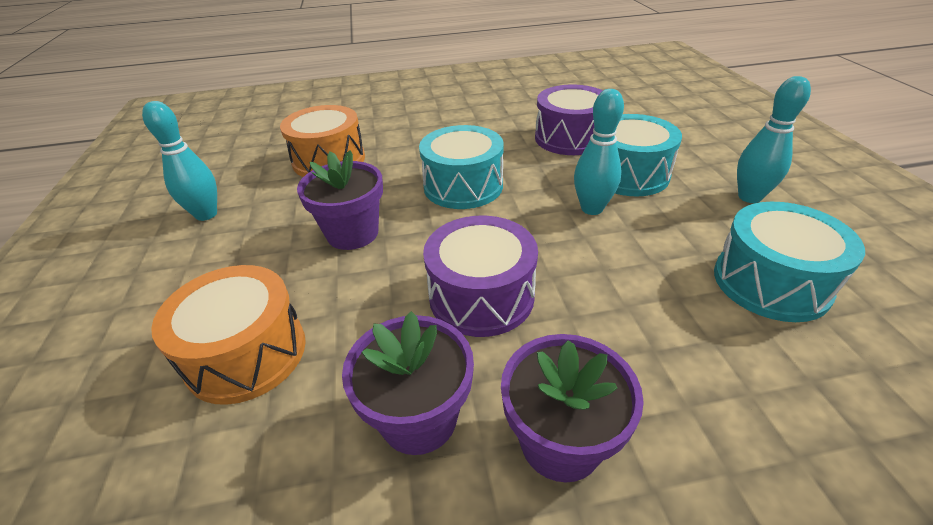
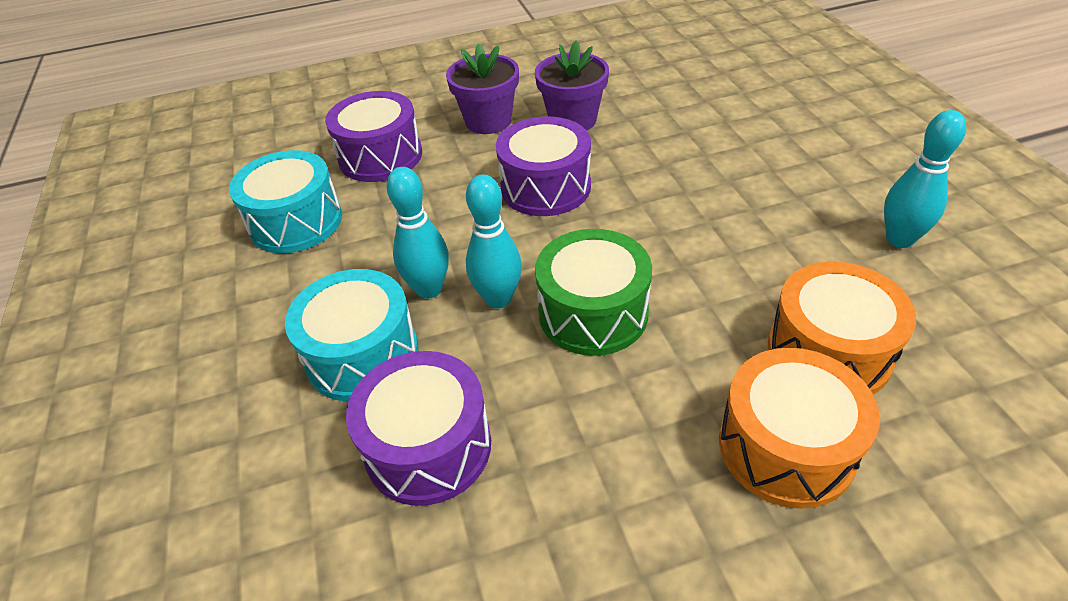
camera: 175 degrees right, 5 degrees up
(246, 353) = (711, 134): orange drum -> orange drum (786, 447)
(352, 233) = (698, 232): purple flower pot -> none
(463, 186) = (593, 313): turquoise drum -> green drum
(721, 379) = (380, 156): none -> purple drum
(749, 197) = (232, 324): turquoise bowling pin -> turquoise bowling pin (498, 299)

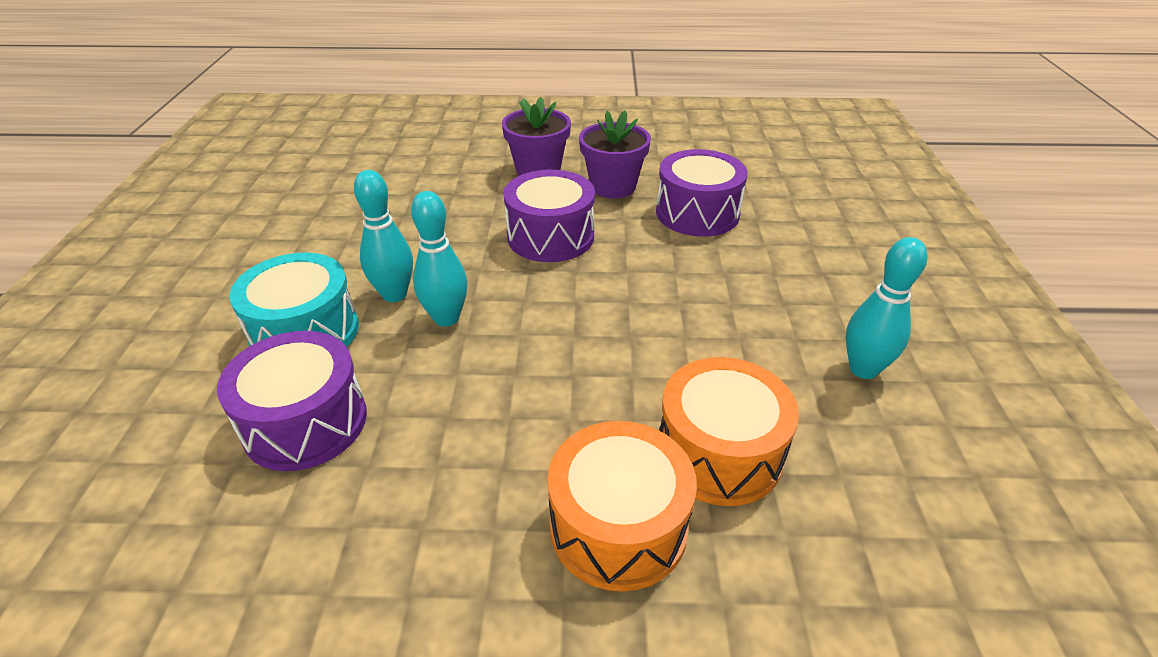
camera: 15 degrees right, 5 degrees down
(296, 222) = (327, 213): turquoise drum -> none
(380, 156) = (429, 178): purple drum -> purple drum (697, 213)
(593, 313) = (520, 353): green drum -> none

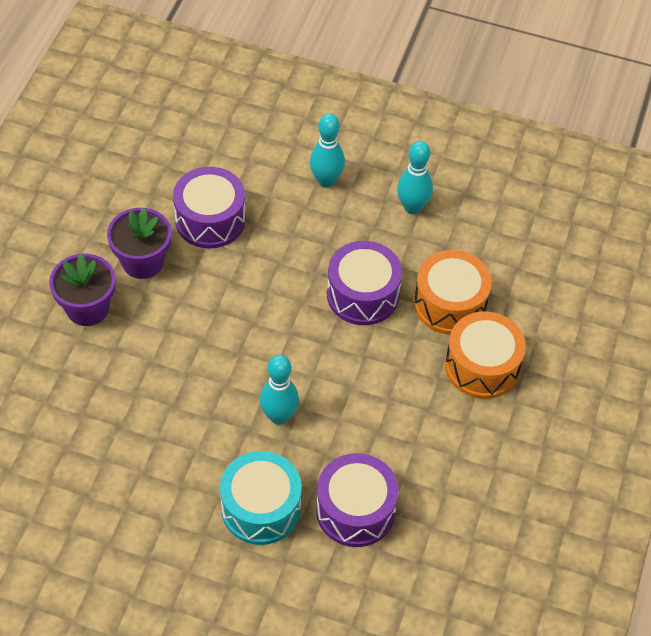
camera: 75 degrees left, 15 degrees up
(394, 294) = (237, 446): turquoise bowling pin -> turquoise bowling pin (326, 181)
(550, 236) = (201, 327): purple drum -> purple drum (362, 295)

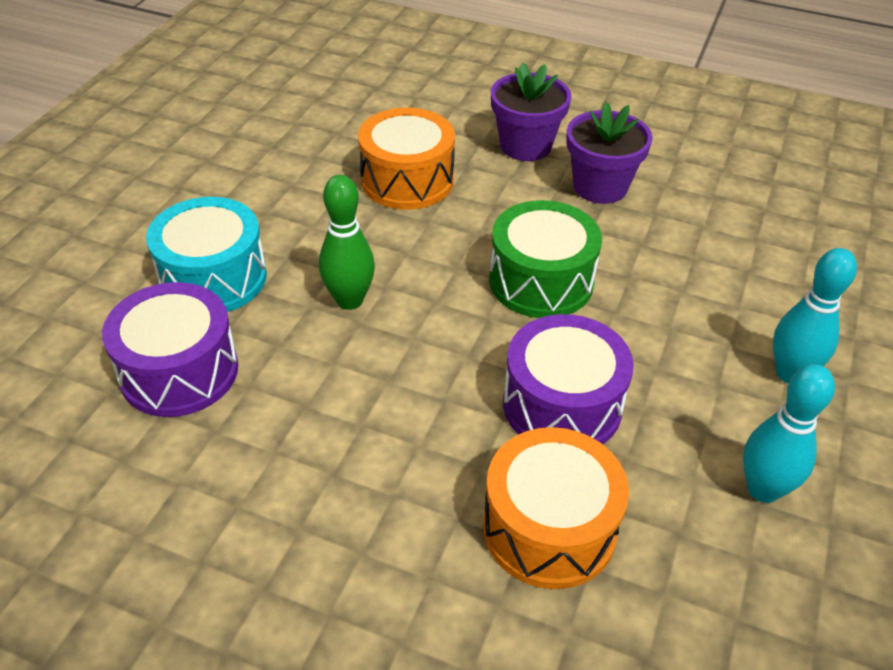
camera: 95 degrees right, 10 degrees down
(210, 220) = (681, 245): purple drum -> none
(252, 302) = (541, 281): none -> green drum
(279, 416) = (349, 300): turquoise bowling pin -> green bowling pin
(482, 366) = (412, 566): orange drum -> orange drum (407, 180)

